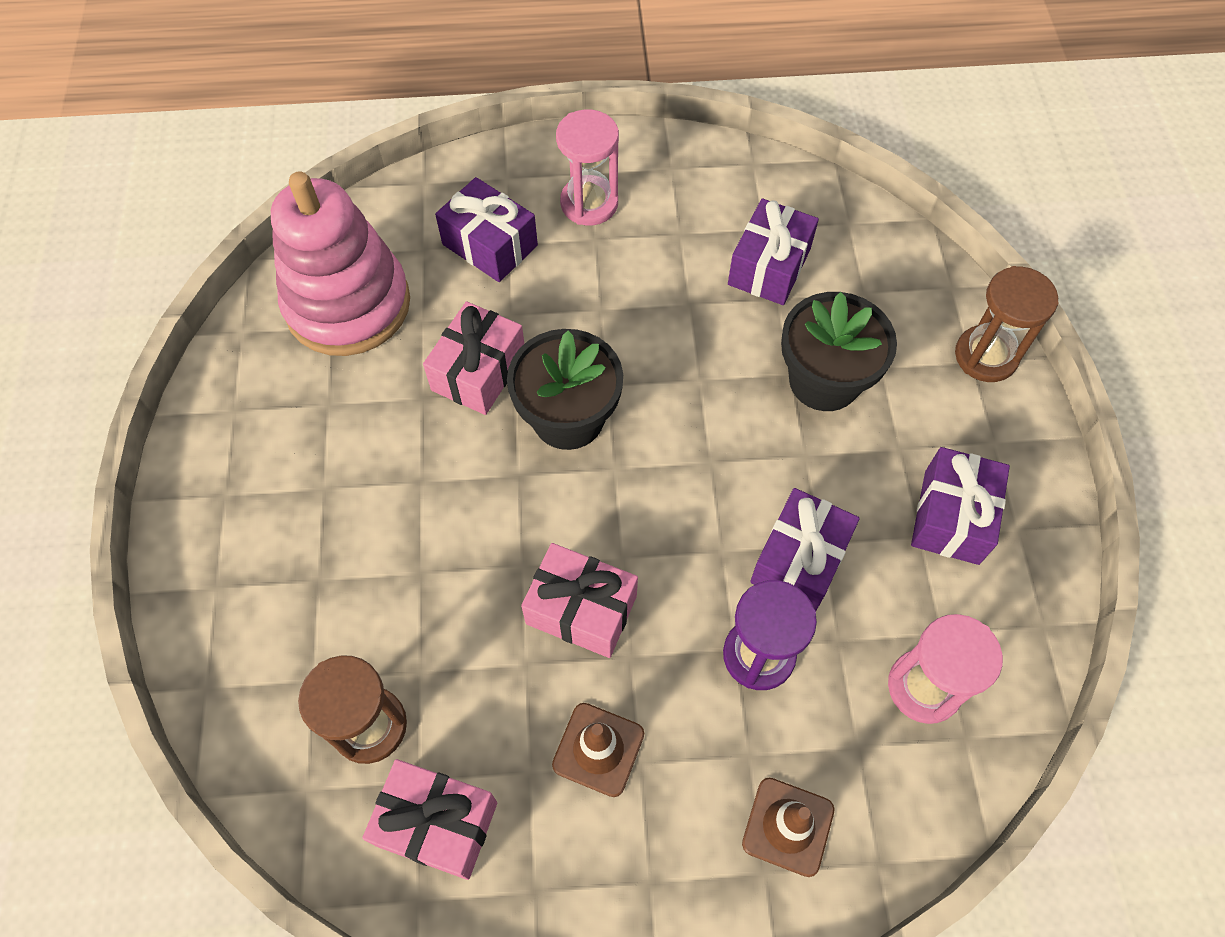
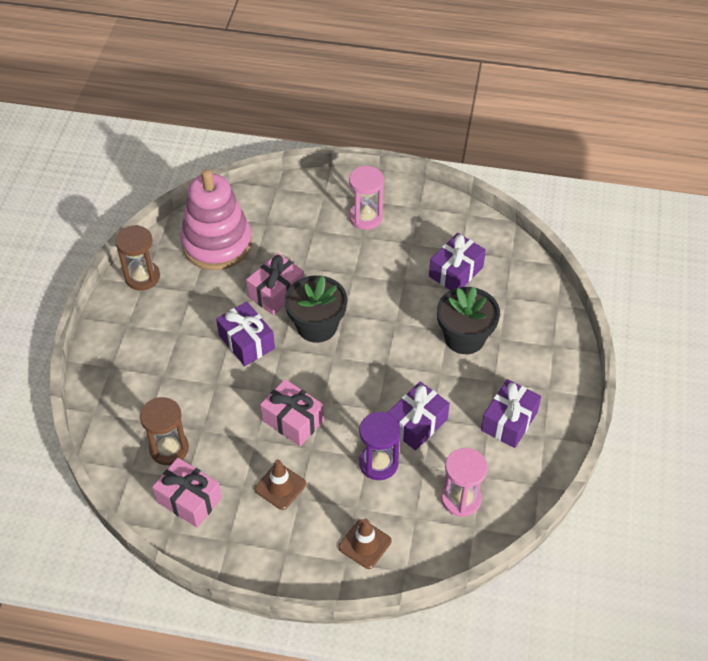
camera: 15 degrees right, 10 degrees down
(490, 245) = (303, 228): purple gift -> purple gift (246, 342)
(986, 356) = (562, 345): brown hourglass -> brown hourglass (142, 277)

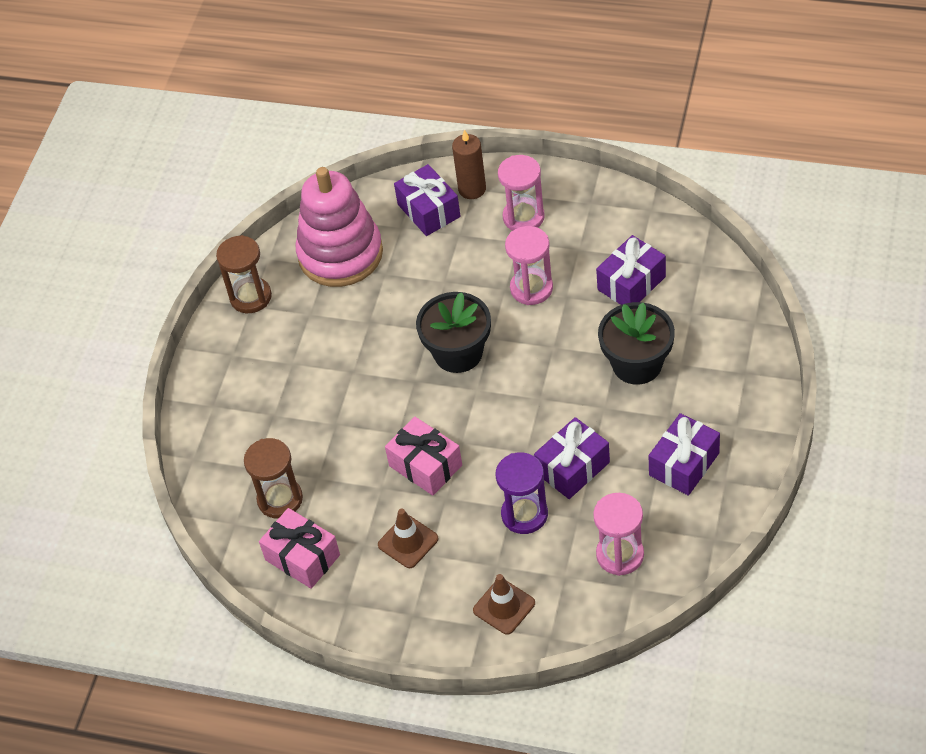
camera: 10 degrees right, 0 degrees up
(246, 342) = (373, 373): purple gift -> purple gift (429, 210)
(276, 292) = (411, 313): pink gift -> none
(323, 194) = (472, 189): none -> brown candle
(375, 274) = (531, 288): none -> pink hourglass

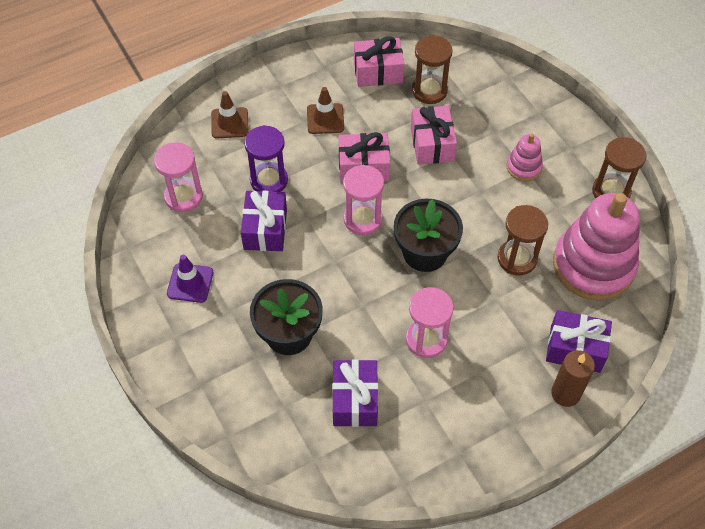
camera: 130 degrees right, 5 degrees up
(291, 366) = (523, 167): none -> pink stacking toy
(341, 443) = (432, 144): none -> pink gift
(391, 298) = (517, 259): none -> brown hourglass
(523, 217) = (498, 398): pink hourglass -> pink hourglass (363, 219)
(684, 464) = (190, 283): purple gift -> purple traffic cone

